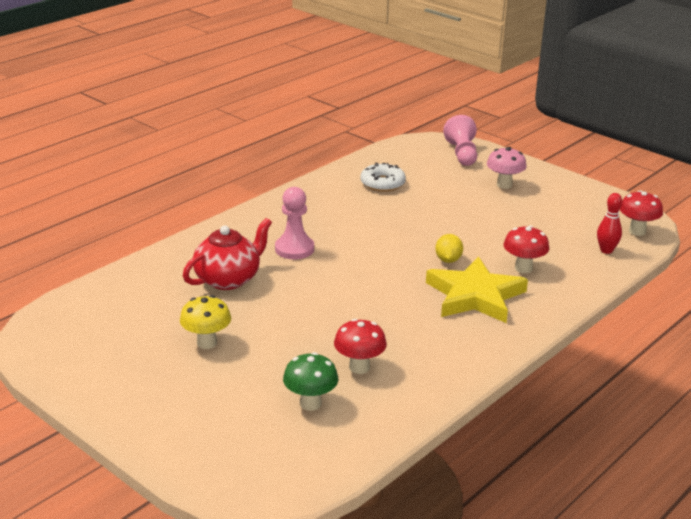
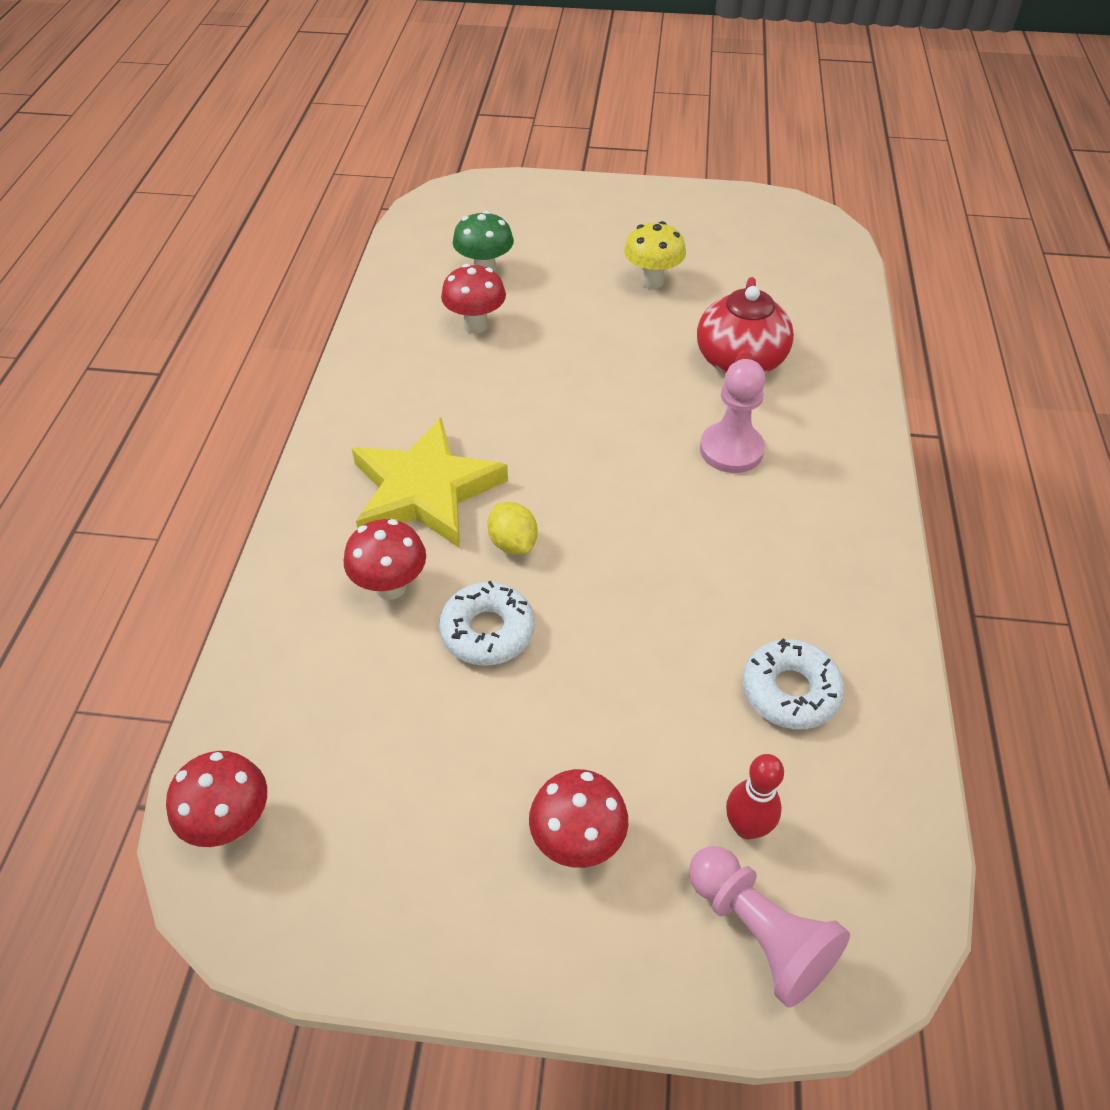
camera: 145 degrees right, 20 degrees up
(489, 239) = (487, 631): none -> white donut
(504, 185) = (577, 842): pink mushroom -> red mushroom
(606, 250) = (273, 717): red bowling pin -> red bowling pin (746, 827)

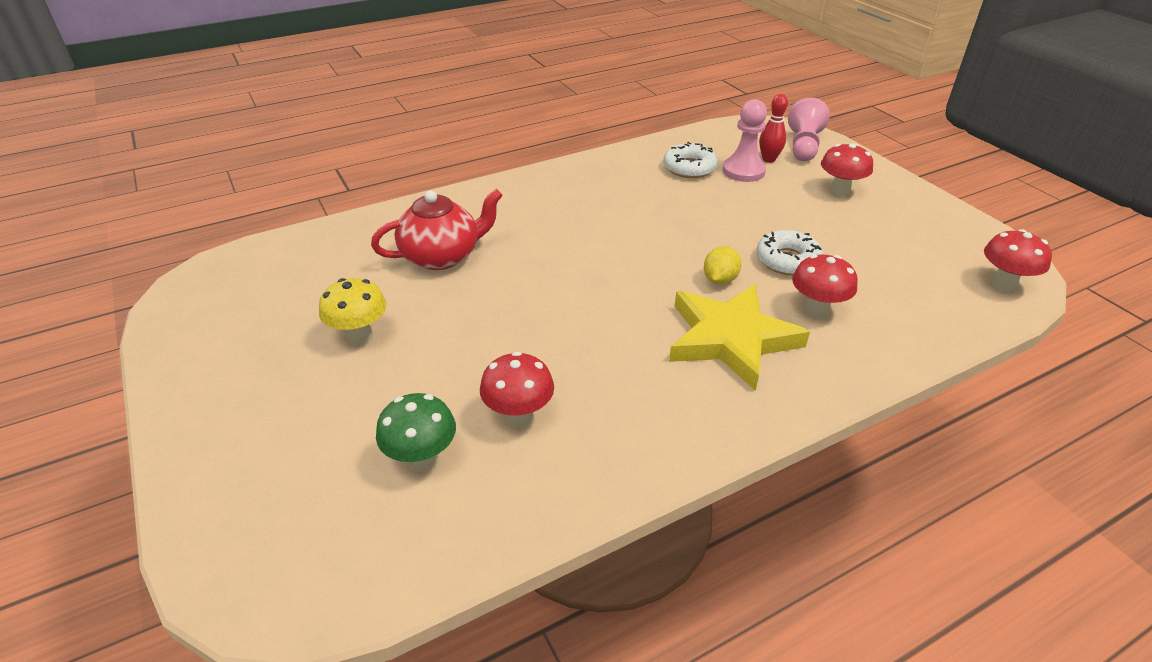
camera: 125 degrees left, 10 degrees down
(731, 450) = (540, 231): pink pawn -> pink pawn (743, 171)

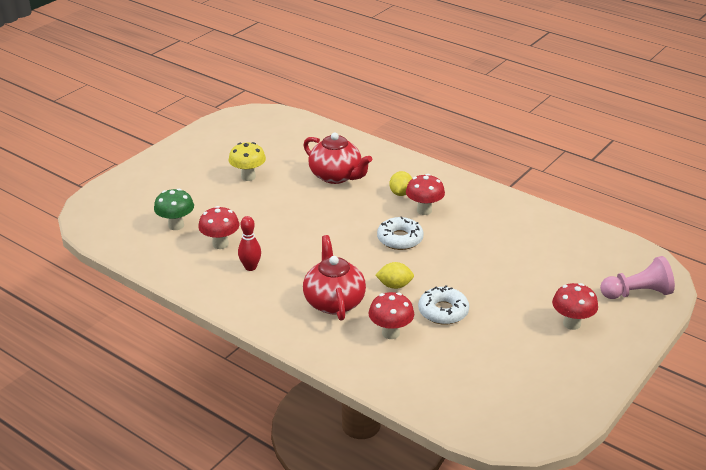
camera: 65 degrees right, 5 degrees down
(527, 220) = (400, 193): none -> yellow lemon
(689, 168) = (536, 242): white donut -> white donut (400, 239)
(730, 339) = (334, 302): yellow star -> red teapot
(743, 171) = (558, 269): pink pawn -> none
(768, 159) = (591, 278): red bowling pin -> red bowling pin (250, 267)
(1003, 285) = (497, 425): red mushroom -> red mushroom (424, 210)

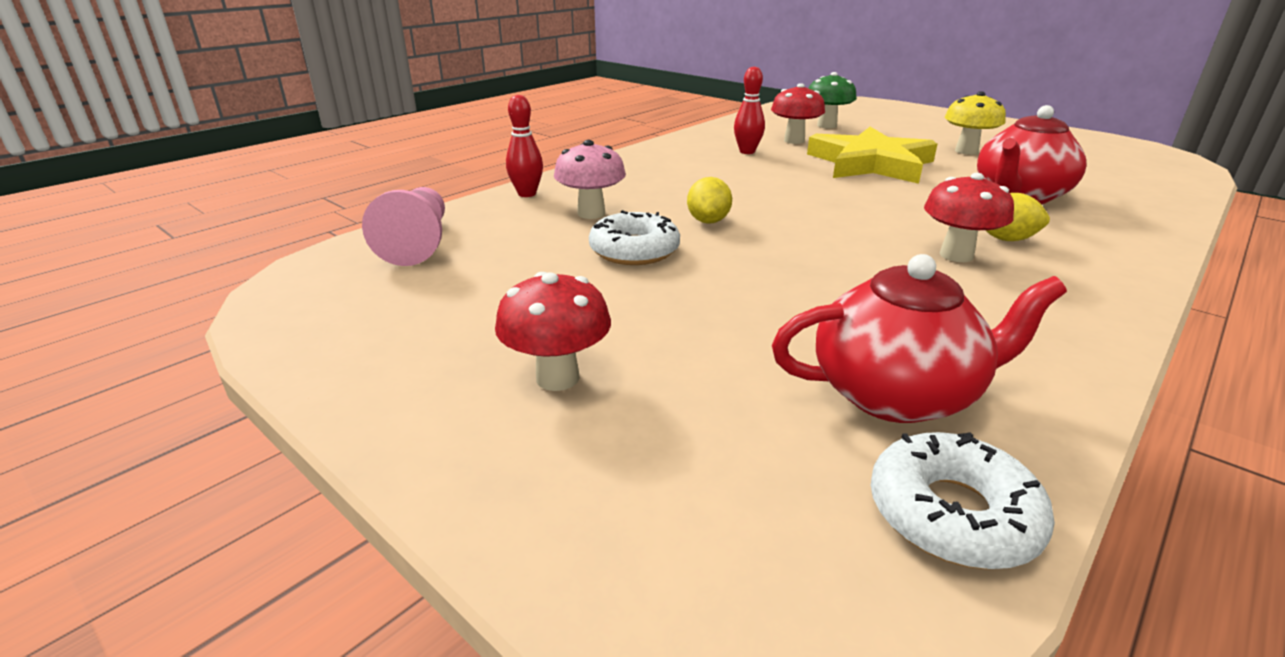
camera: 95 degrees right, 5 degrees down
(278, 217) = (870, 163): none -> yellow star
(334, 302) = (671, 186): red teapot -> red teapot (896, 394)
(358, 368) = (527, 194): none -> red bowling pin
(390, 333) = (591, 213): red mushroom -> pink mushroom
(400, 239) = (845, 231): white donut -> white donut (952, 514)
(637, 293) = (665, 529): pink pawn -> pink pawn (418, 244)

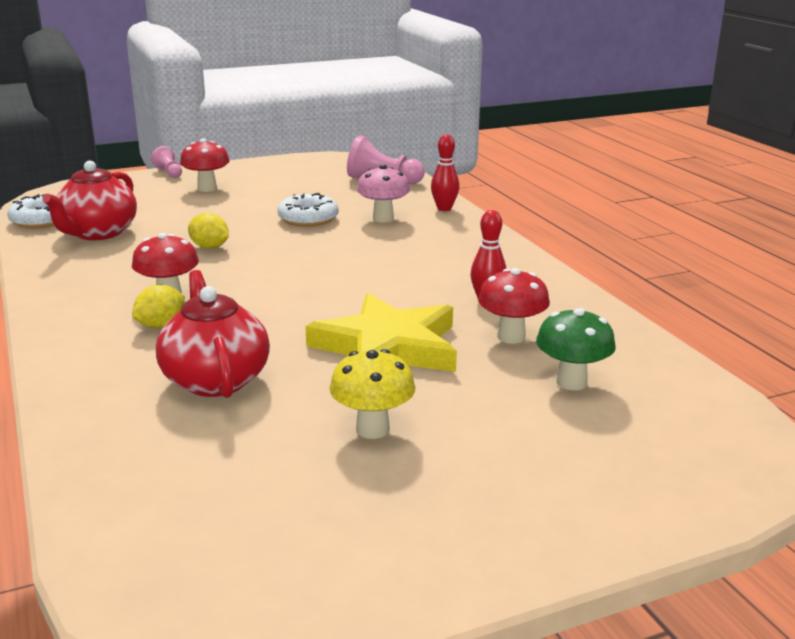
camera: 115 degrees right, 5 degrees down
(463, 487) = (169, 173): none -> pink pawn
(708, 221) = (327, 245): yellow lemon -> yellow lemon (209, 247)

